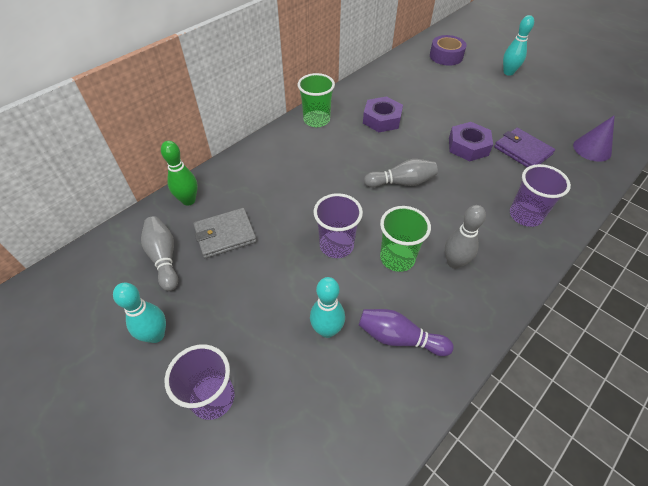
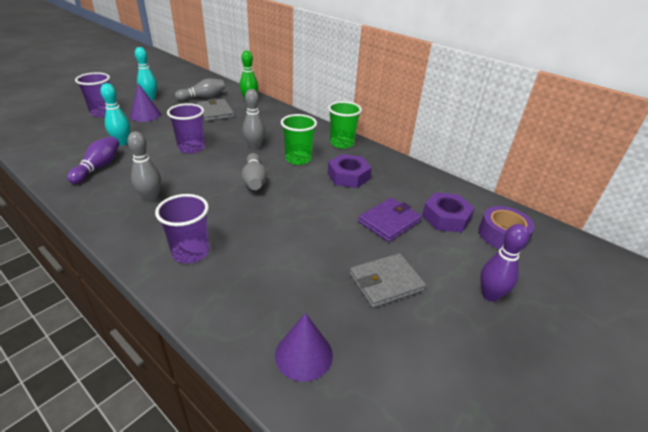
camera: 85 degrees right, 15 degrees down
(229, 324) = (145, 115): none -> purple cone
(329, 186) = (254, 147): none -> grey bowling pin
(397, 258) = (168, 171): green cup -> green cup (298, 159)
(468, 146) = (307, 228): purple nut -> purple nut (446, 217)
(508, 72) = (490, 295): turquoise bowling pin -> purple bowling pin
(514, 111) = (386, 282): none -> grey wallet
(522, 151) = (299, 272): purple wallet -> purple wallet (389, 222)

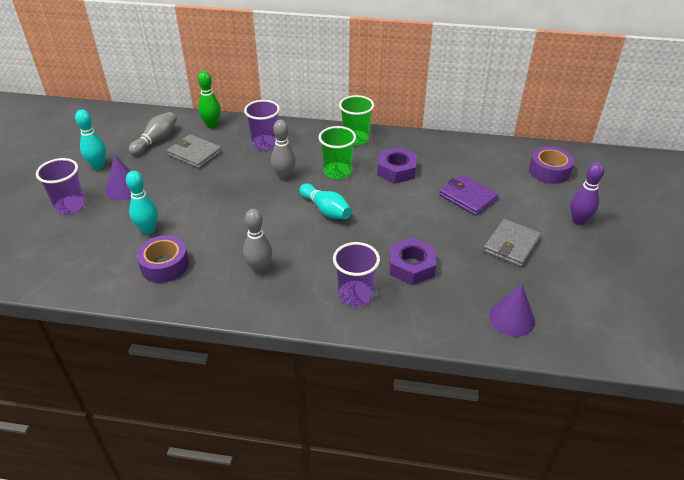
camera: 30 degrees left, 5 degrees up
(98, 167) = (164, 265): purple bowling pin -> purple tape
(191, 148) = (226, 204): purple cup -> purple cup (265, 144)
(254, 180) = (326, 210): grey bowling pin -> turquoise bowling pin
(389, 222) = (468, 197): purple wallet -> purple wallet turned 60 degrees counterclockwise
(446, 217) = (502, 174): purple nut -> purple nut (411, 266)

